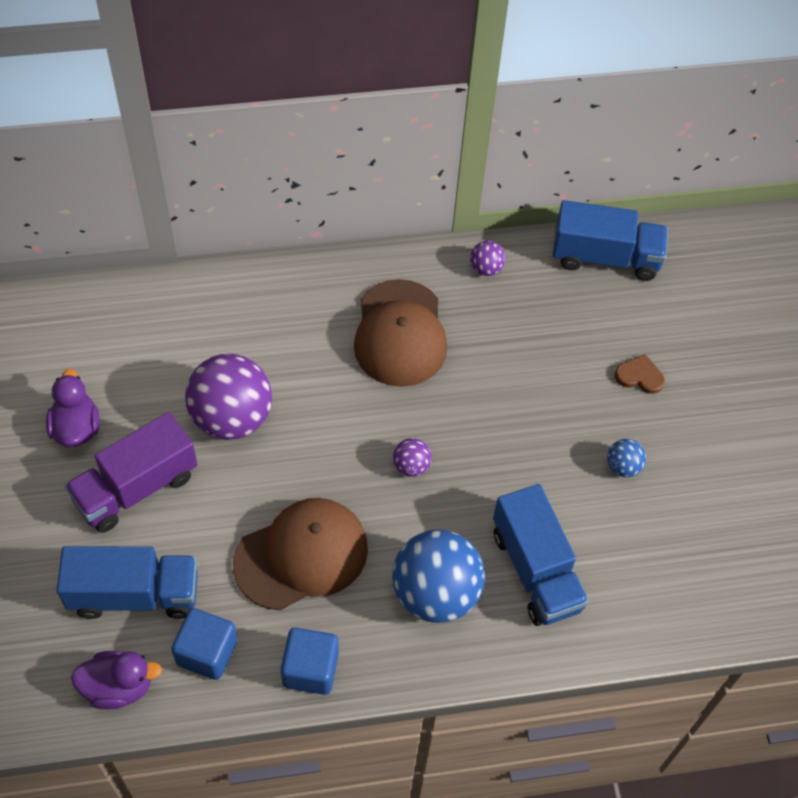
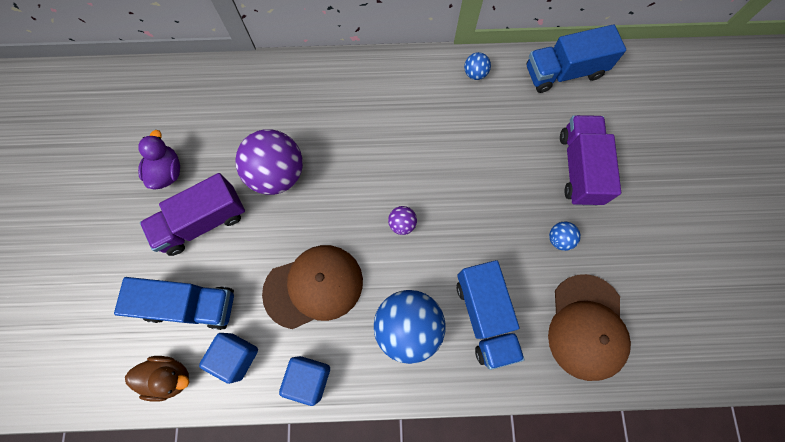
camera: 10 degrees right, 15 degrees up
(118, 687) = (169, 377): purple duck -> brown duck
(400, 333) = (406, 119): brown cap -> brown cap (586, 327)
(486, 268) = (475, 74): purple ball -> blue ball
(605, 257) = (564, 72): blue truck -> blue truck turned 150 degrees clockwise
(639, 376) = (579, 168): brown heart -> purple truck

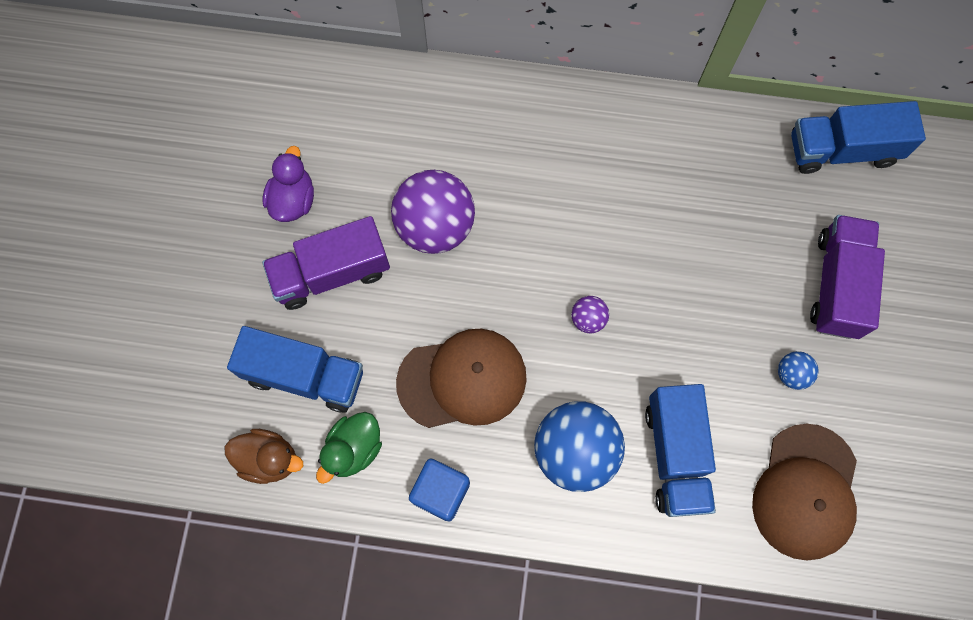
camera: 10 degrees right, 0 degrees up
(236, 356) = (353, 449): blue cube -> green duck
(475, 74) = (719, 132): blue ball -> none

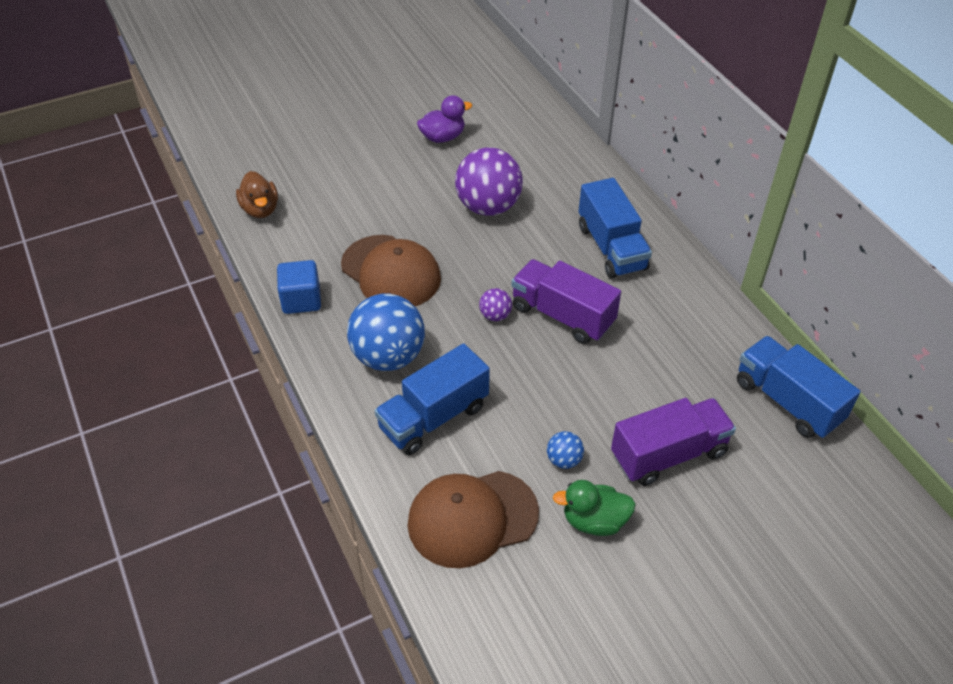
camera: 55 degrees right, 25 degrees down
(304, 376) = (329, 198): blue truck -> blue truck (611, 248)
(331, 273) = (410, 176): purple truck -> purple truck (562, 315)
(353, 449) = (298, 244): green duck -> green duck (594, 521)

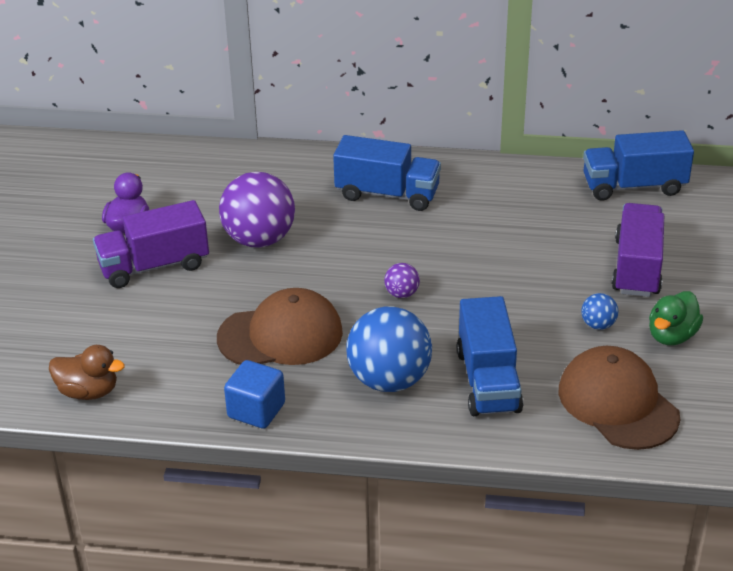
camera: 55 degrees left, 10 degrees down
(472, 518) = (618, 403): brown cap -> brown cap turned 135 degrees clockwise
(562, 315) = (439, 255): purple truck -> purple truck (154, 266)

